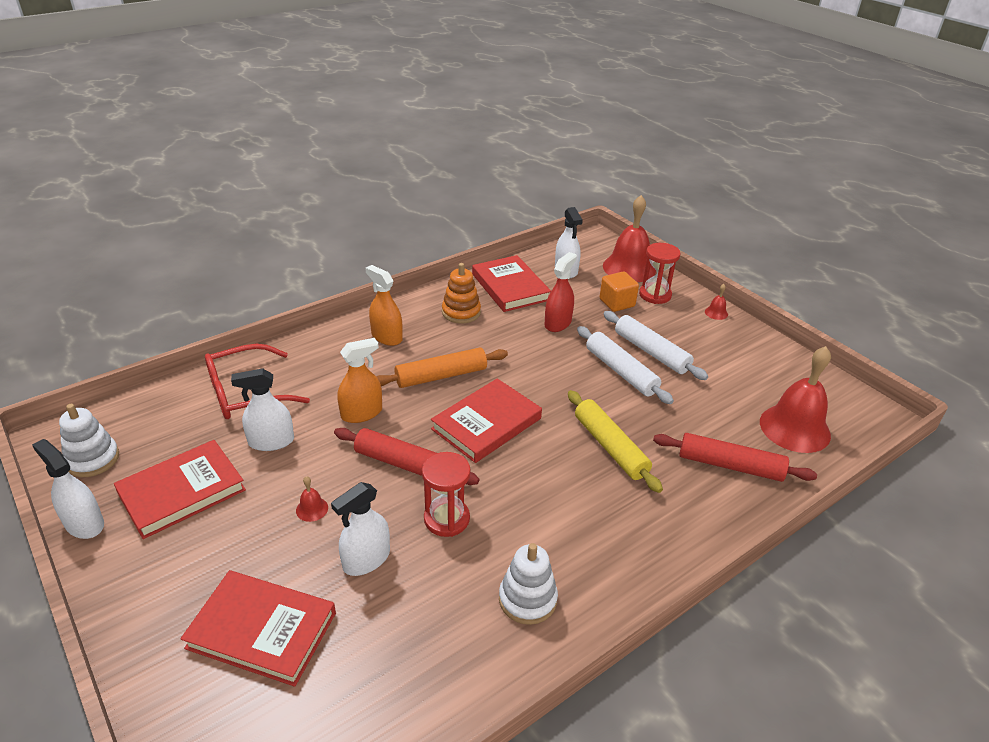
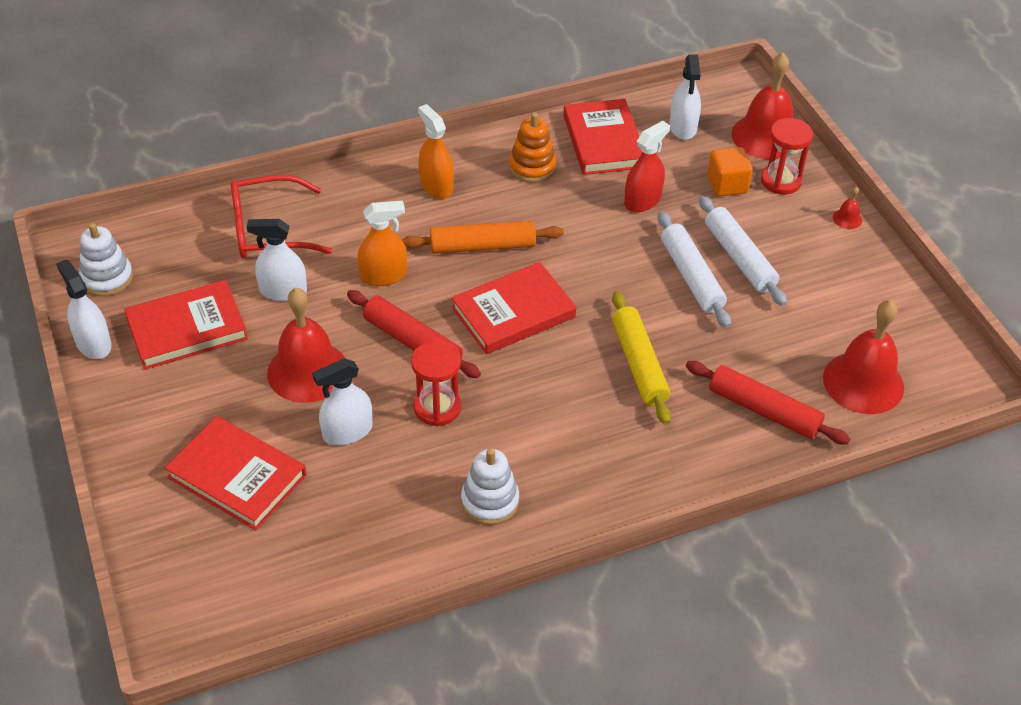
camera: 15 degrees right, 10 degrees up
(312, 509) = (307, 371): red bell -> red bell, size x2.48

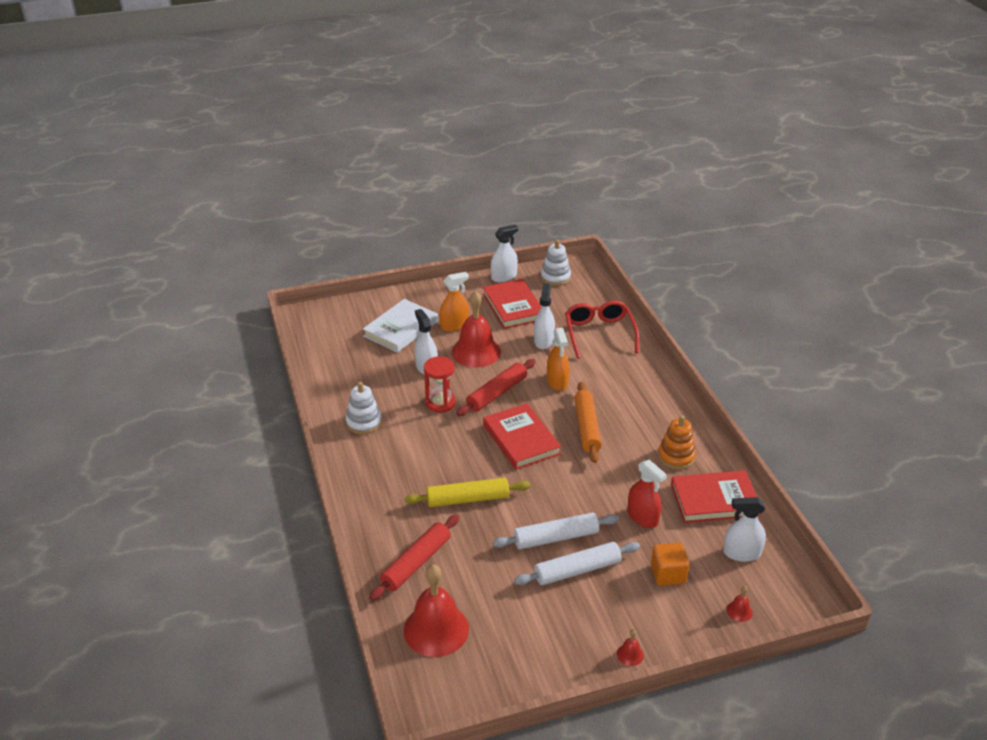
camera: 95 degrees right, 10 degrees down
(237, 476) = (401, 329): red book -> white book
(436, 186) = (649, 407): orange spray bottle -> orange spray bottle (454, 325)
(765, 136) = (739, 611): red bell -> red bell, size x0.40
(781, 181) = (677, 613): red hourglass -> none

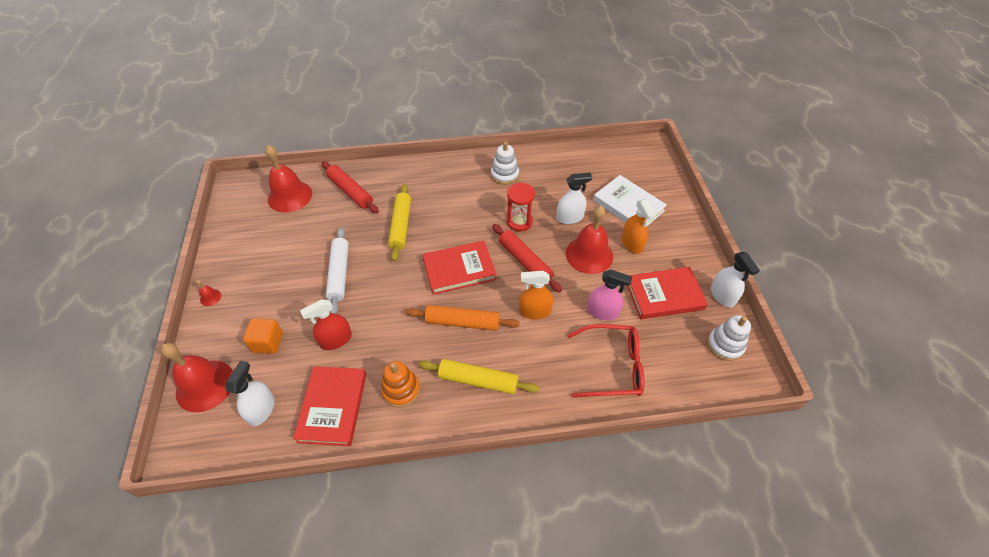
camera: 100 degrees right, 15 degrees up
(543, 341) = (602, 312): white spray bottle -> pink spray bottle
(577, 570) = (301, 281): white rolling pin -> none
(645, 409) = (478, 380): none -> yellow rolling pin
(739, 611) = (205, 385): red bell -> red bell, size x2.48

